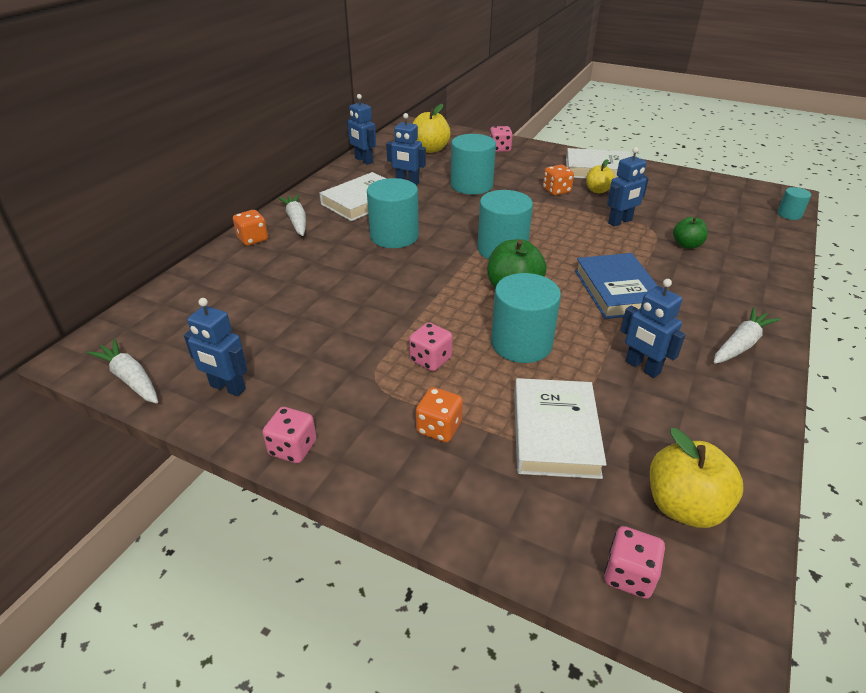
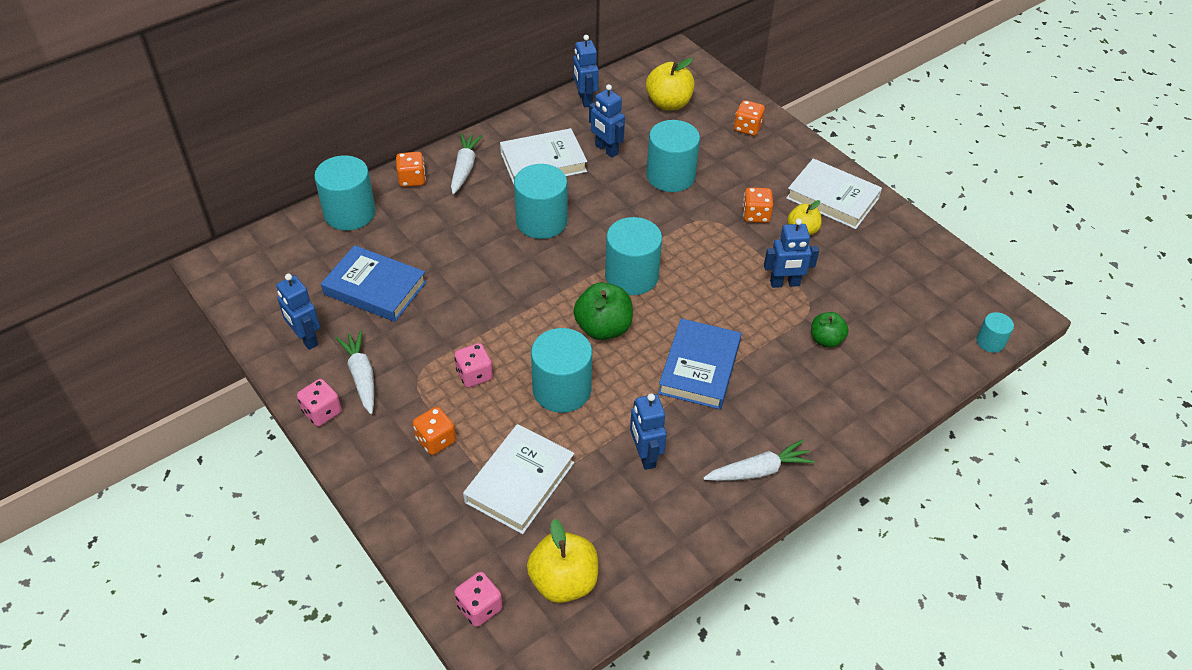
camera: 25 degrees right, 10 degrees up
(130, 379) = (243, 302): white carrot -> white carrot (361, 376)
(207, 277) = (350, 213): none -> turquoise cylinder
(274, 324) = (375, 288): none -> blue book
(500, 149) = (747, 128): pink dice -> orange dice

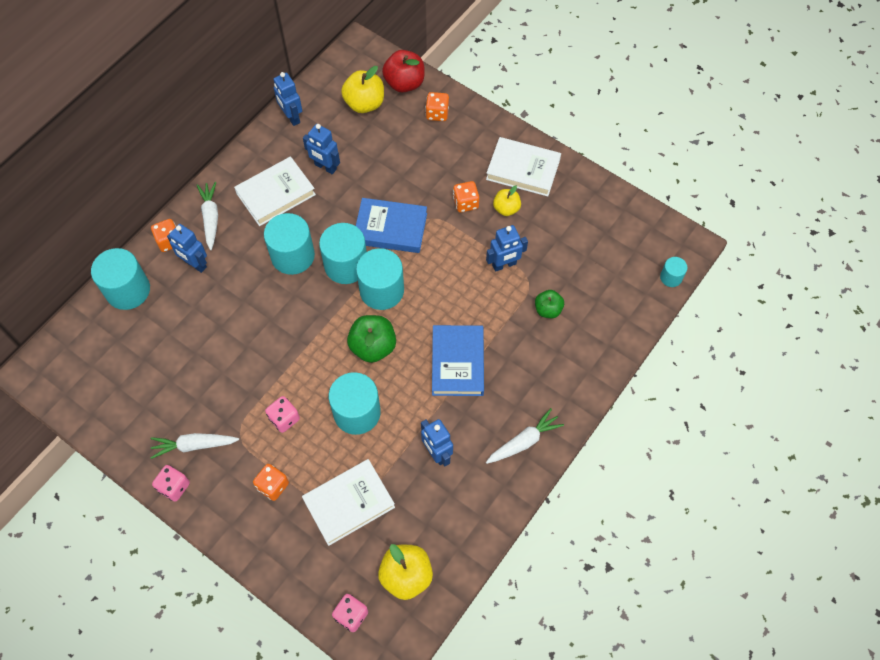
camera: 15 degrees left, 15 degrees up
(306, 338) = (136, 423): blue robot -> blue robot (195, 264)
(361, 376) = (194, 445): white carrot -> white carrot turned 60 degrees counterclockwise
(375, 288) = (176, 359): blue book -> blue book (390, 228)
(519, 482) = (349, 503): white book -> white book turned 45 degrees clockwise
(670, 176) = (386, 181): turquoise cylinder -> turquoise cylinder (346, 265)
(719, 95) = (404, 83): none -> red apple

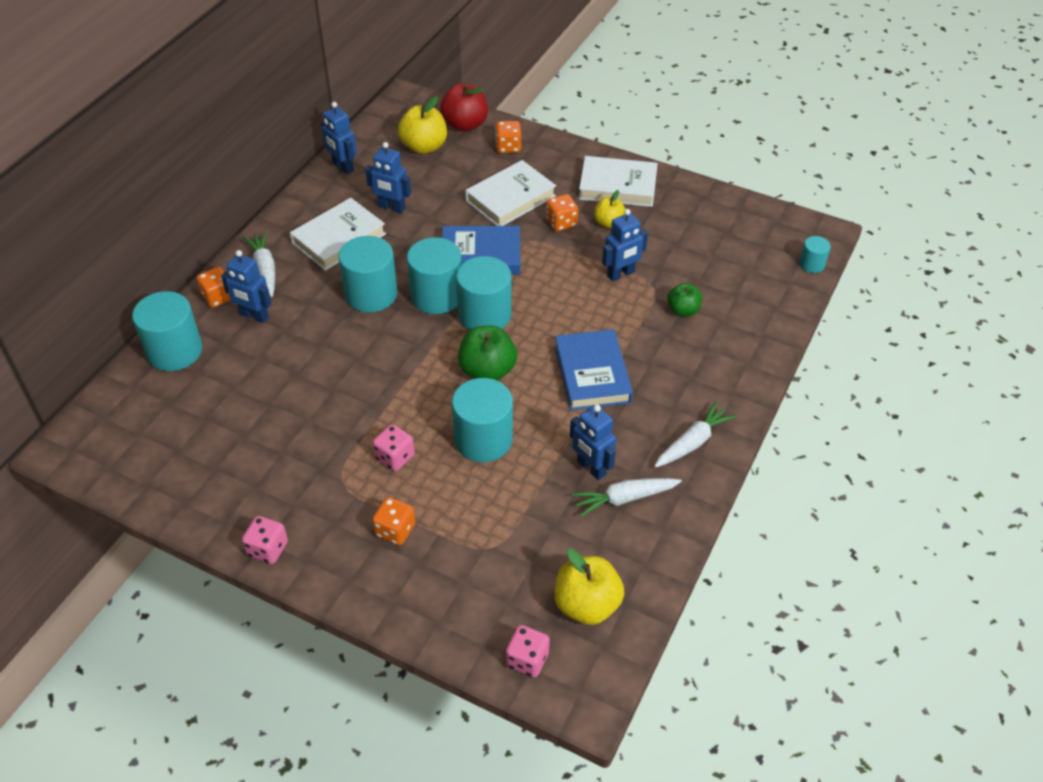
camera: 10 degrees left, 15 degrees down
(194, 445) = (286, 500): white carrot -> white carrot (624, 498)
(349, 503) = (495, 536): white book -> white book (510, 198)

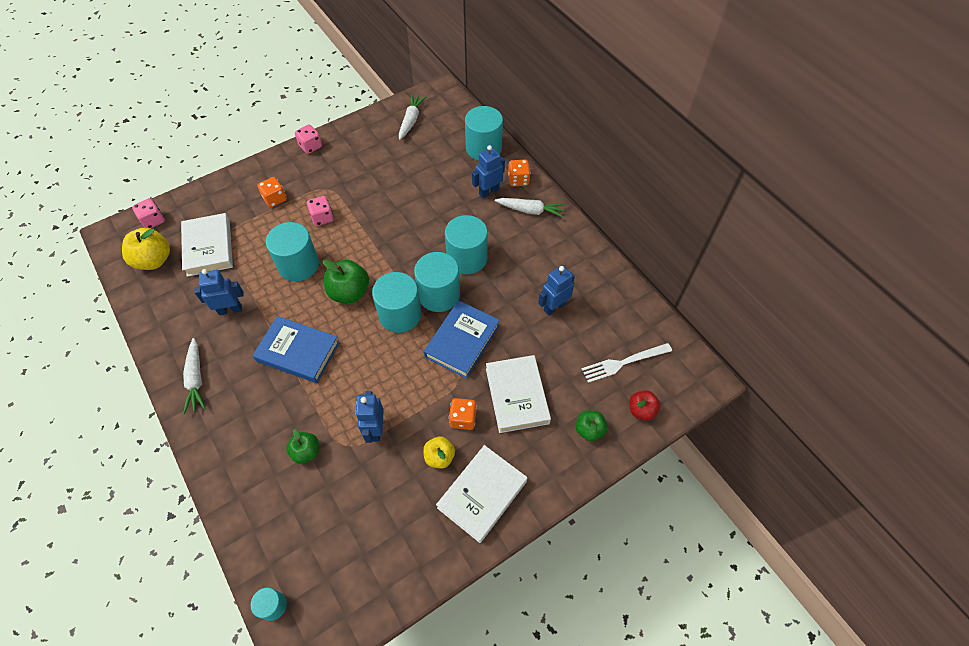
camera: 120 degrees right, 10 degrees up
(338, 238) = (537, 261): white book -> white book (209, 247)
(342, 167) = (624, 294): blue robot -> none
(424, 147) = (623, 363): yellow apple -> white fork
(465, 124) = (641, 410): red apple -> red apple, size x0.62
(508, 147) = (589, 430): orange dice -> green apple
(624, 498) = (195, 315): white carrot -> white carrot (411, 120)

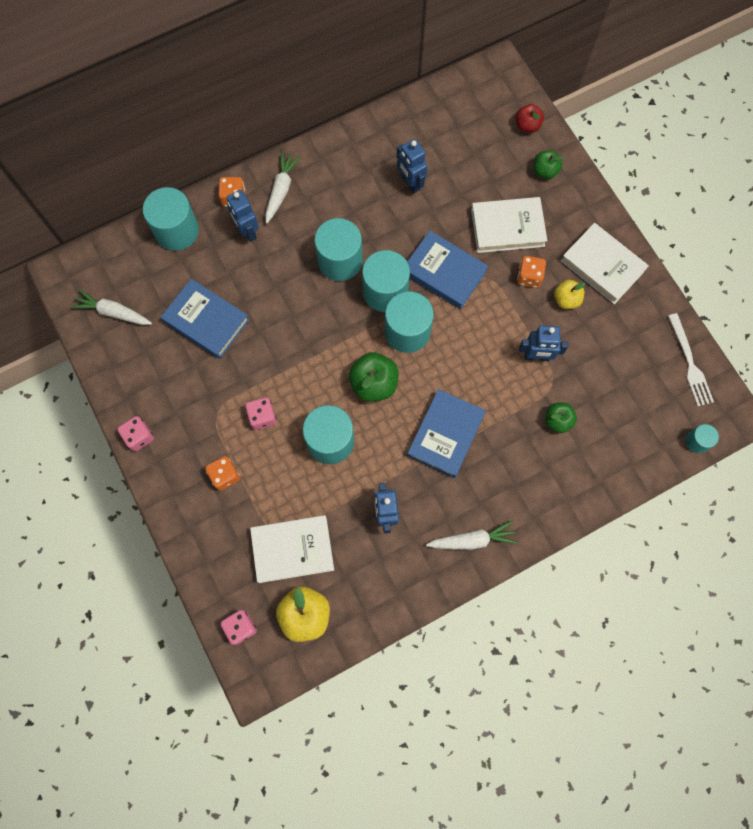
camera: 85 degrees left, 15 degrees up
(406, 174) = (206, 321): none -> blue book
(623, 363) = (478, 132): white fork -> white fork (690, 363)

